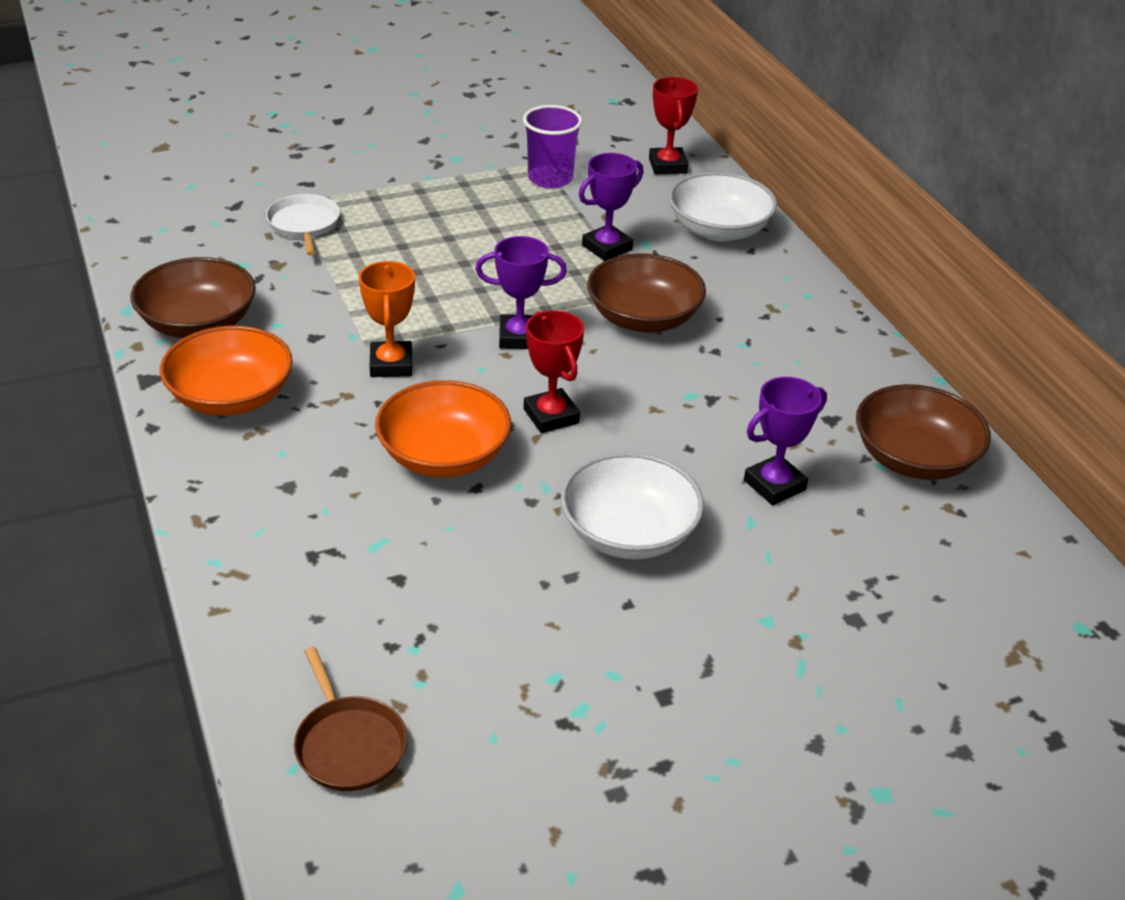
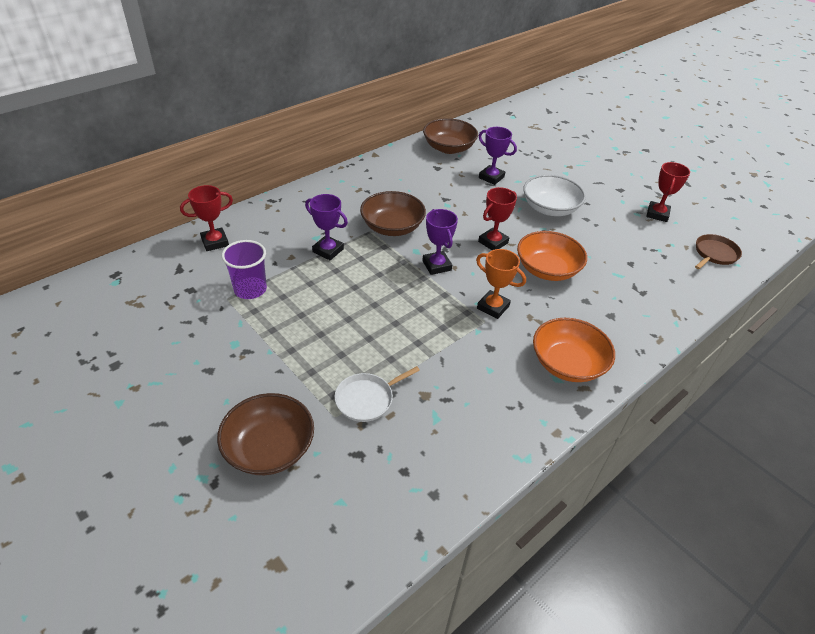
camera: 110 degrees left, 5 degrees up
(198, 323) = (514, 410): brown bowl -> brown bowl (269, 448)
(391, 364) = (493, 307): orange trophy -> orange trophy turned 60 degrees clockwise
(537, 717) = (657, 214): none -> red trophy
(718, 229) = (288, 213): white bowl -> none

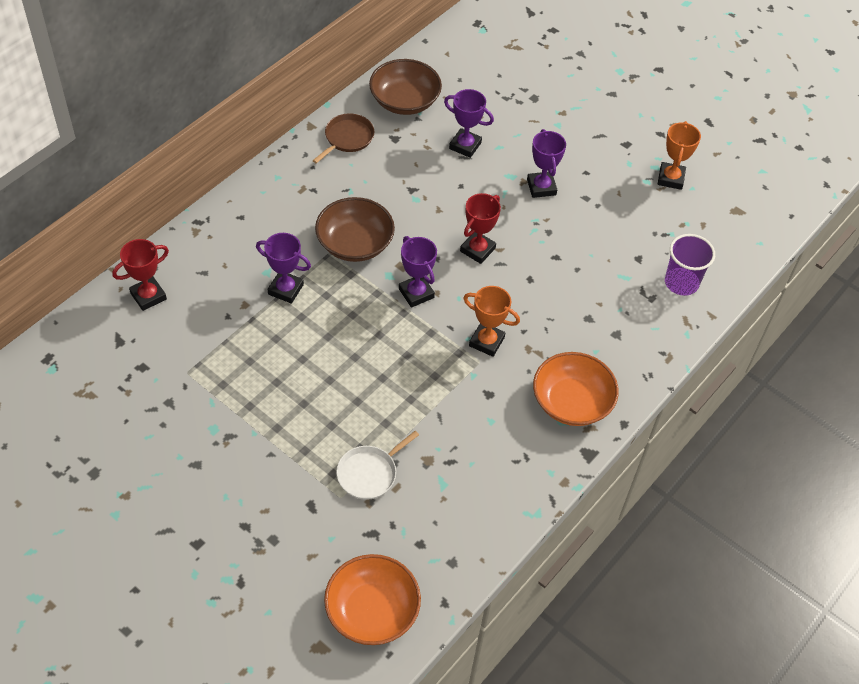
camera: 10 degrees left, 10 degrees up
(250, 289) = (210, 357): purple cup -> purple cup (681, 283)
(269, 448) = (284, 540): brown bowl -> none
(547, 269) = (543, 281): orange bowl -> orange bowl (372, 610)
(550, 208) = (541, 187): white bowl -> purple trophy
(657, 214) = (670, 178): red trophy -> orange trophy
(714, 254) = (735, 231): brown pan -> brown pan (347, 138)

